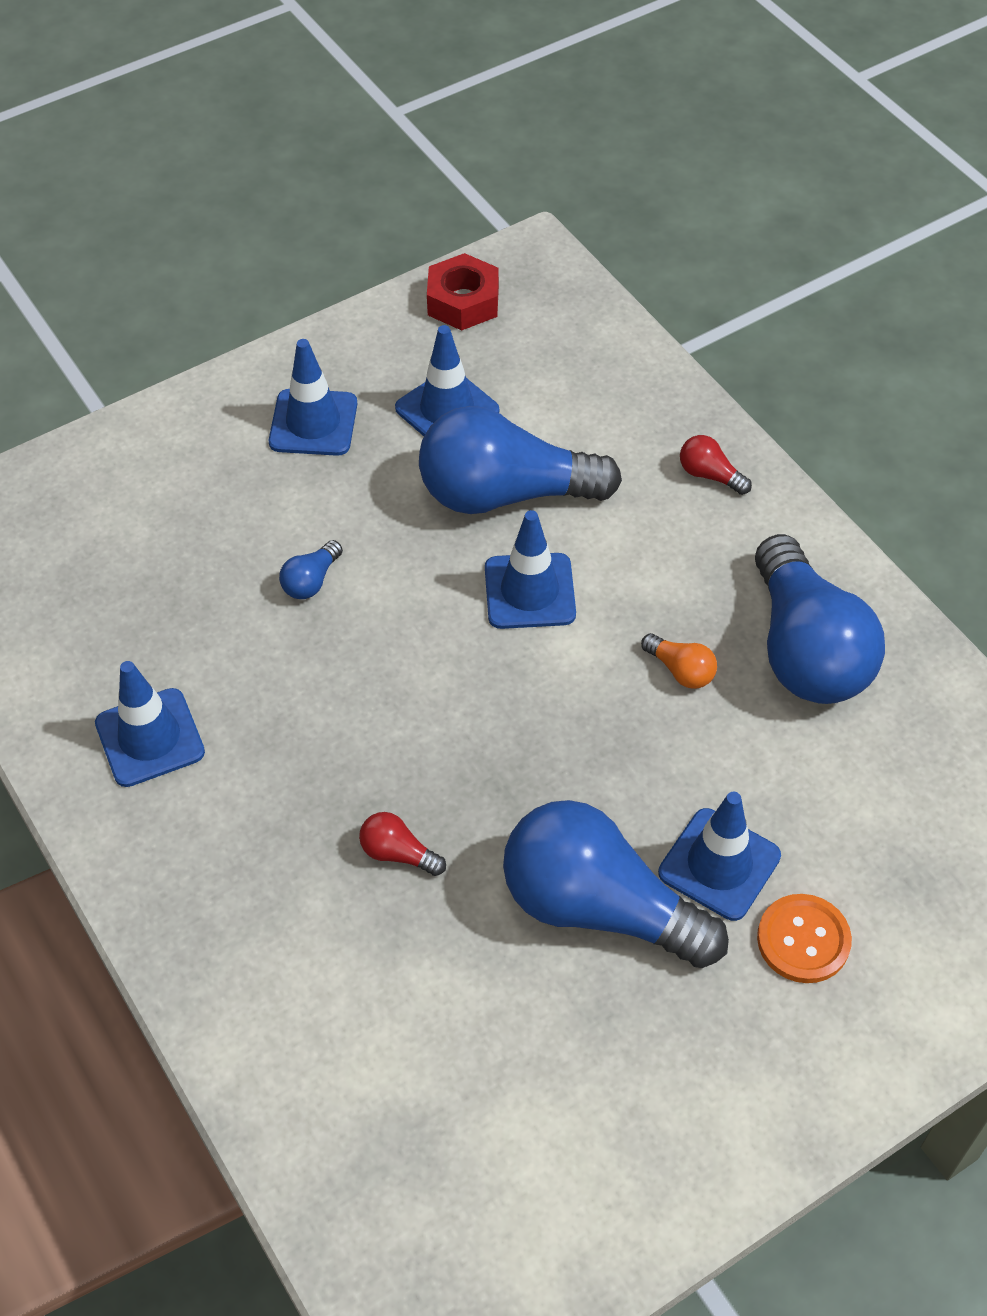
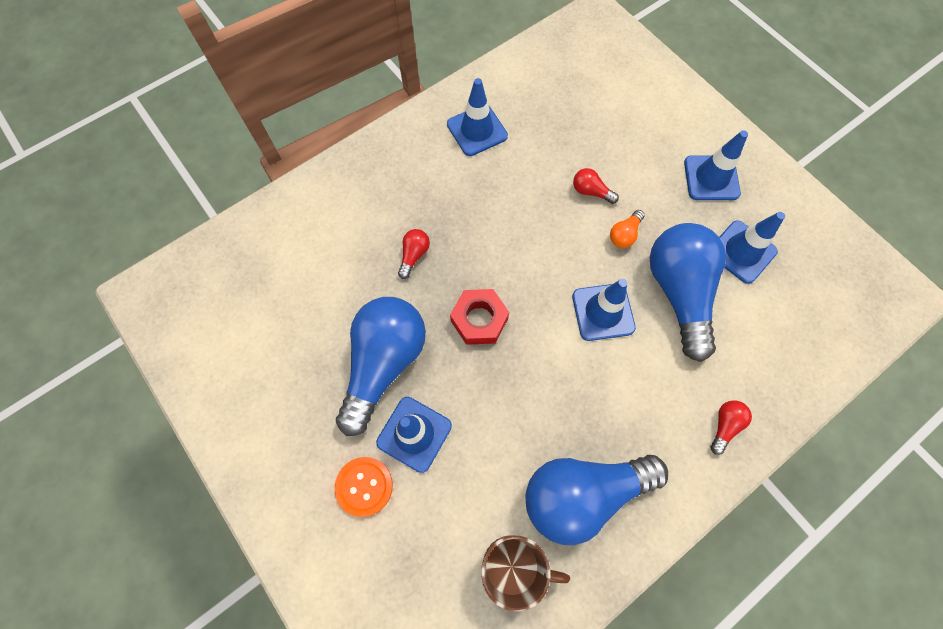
camera: 85 degrees right, 15 degrees up
(311, 581) = (591, 191): blue light bulb -> red light bulb
(463, 301) = (842, 253): red nut -> red nut (479, 320)
(681, 670) = (554, 408): orange light bulb -> orange light bulb (624, 234)
(909, 744) = (513, 566): none -> brown mug

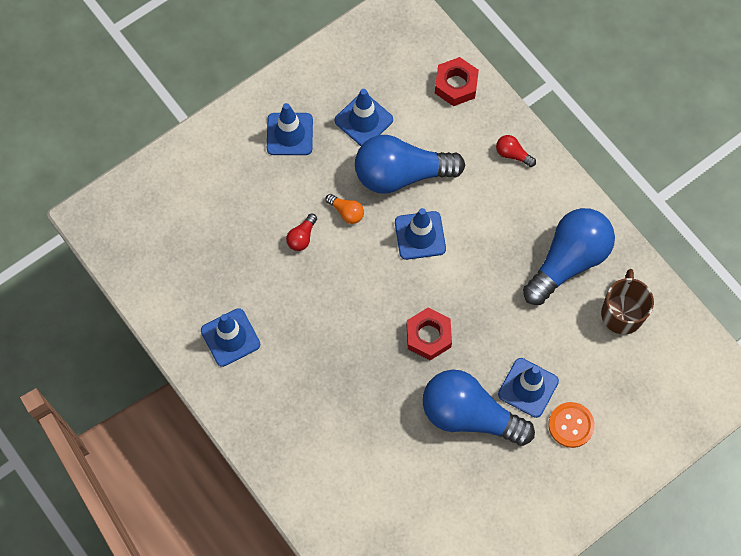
camera: 90 degrees left, 0 degrees up
(414, 255) = (367, 393): red light bulb -> none
(583, 493) = (568, 261): blue light bulb -> blue light bulb turned 120 degrees counterclockwise
(809, 357) = (456, 85): none -> red nut

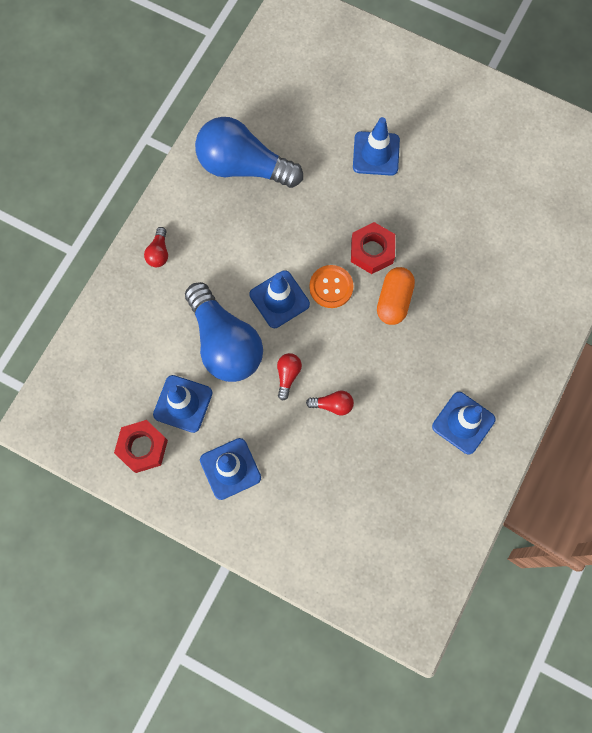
camera: 115 degrees left, 5 degrees up
(346, 212) = (287, 375): orange light bulb -> red light bulb
(371, 333) = (394, 300): none -> orange capsule
(456, 85) = (106, 333): red nut -> red nut (142, 447)
(469, 415) = (424, 189): blue light bulb -> none
(571, 425) = (390, 109): orange button -> orange button (331, 287)
(622, 313) = (271, 107): brown mug -> none

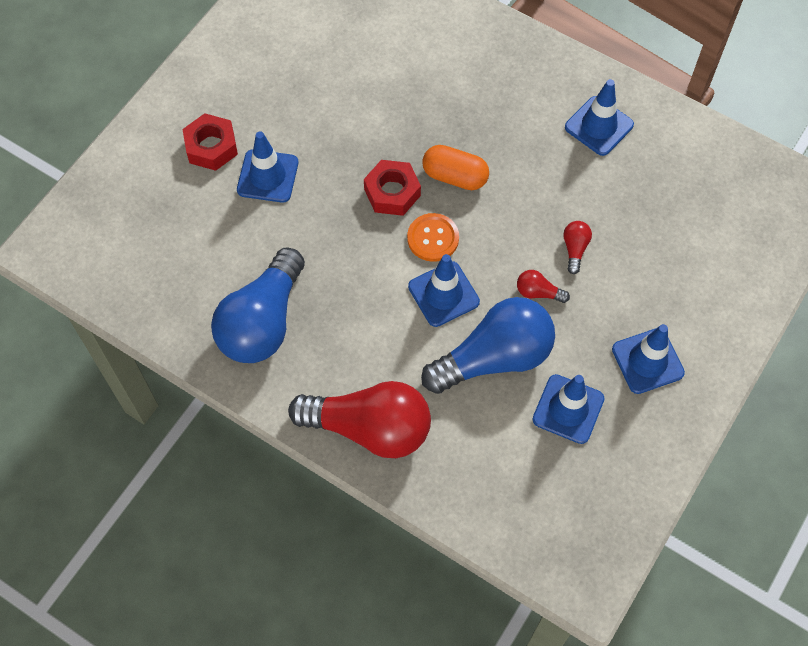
camera: 85 degrees left, 10 degrees down
(142, 447) = (621, 458): red nut -> red nut (211, 147)
(159, 253) = (369, 428): red light bulb -> red light bulb, size x2.49

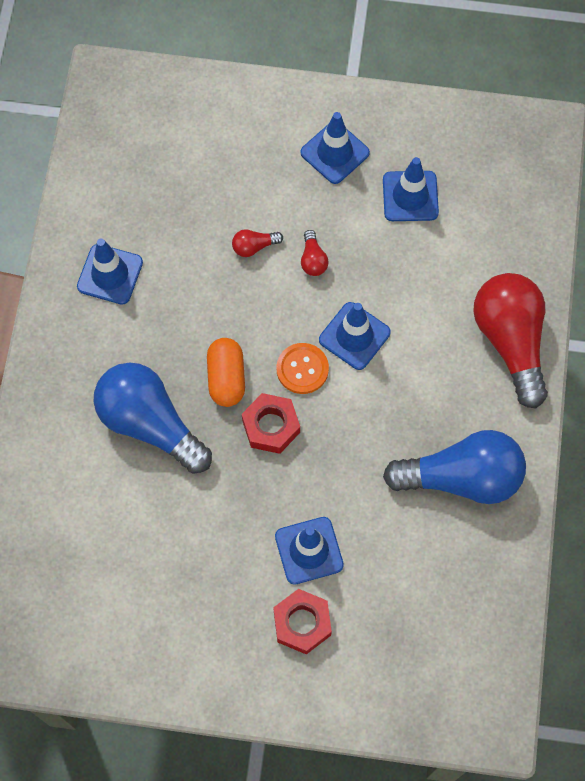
camera: 115 degrees left, 5 degrees up
(494, 358) = (394, 270): blue light bulb -> blue light bulb (150, 424)

